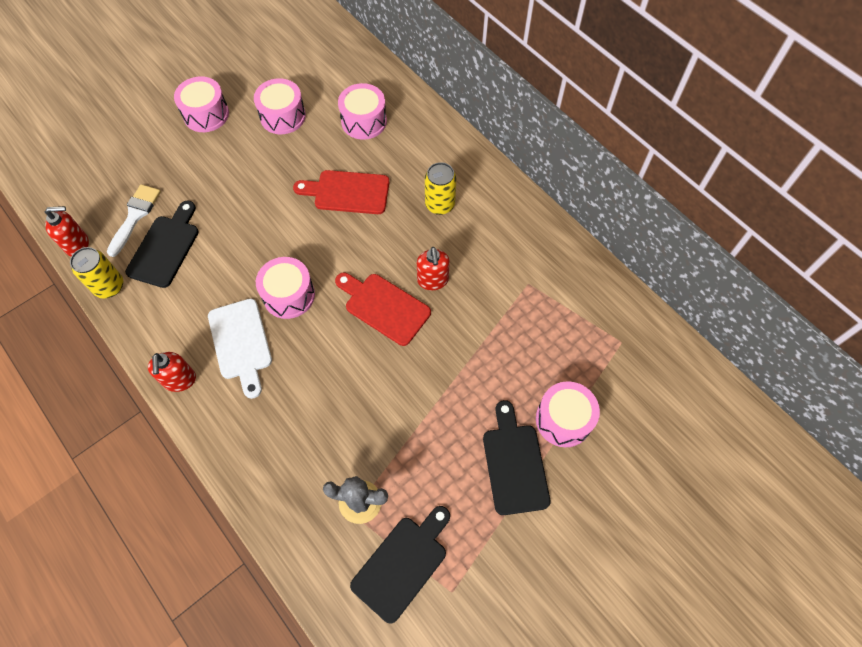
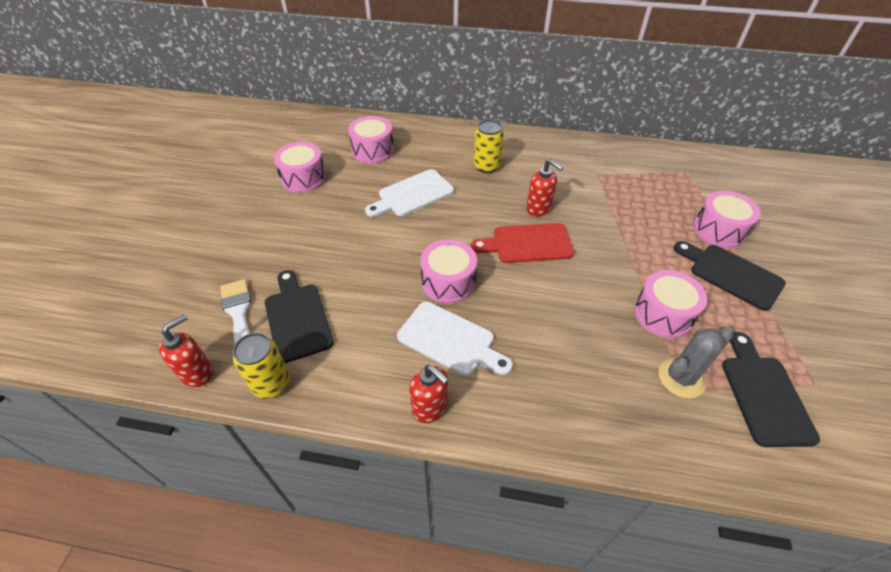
camera: 40 degrees left, 15 degrees down
(206, 114) = (231, 209): pink drum -> pink drum (663, 314)
(347, 192) = (412, 194): red cutting board -> white cutting board

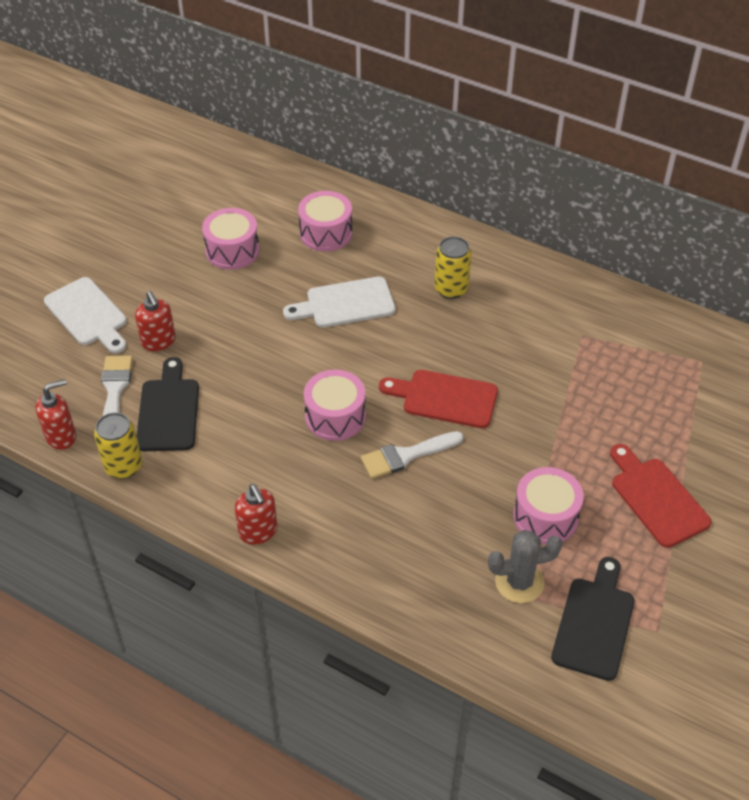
camera: 20 degrees right, 0 degrees up
(450, 340) = (307, 476): white cutting board -> white cutting board (88, 315)
(524, 297) = (406, 455): none -> white brush
(539, 208) = (482, 360): red soap dispenser -> red soap dispenser (159, 341)
(719, 230) = (683, 445): pink drum -> none
(731, 274) = (656, 498): black cutting board -> red cutting board

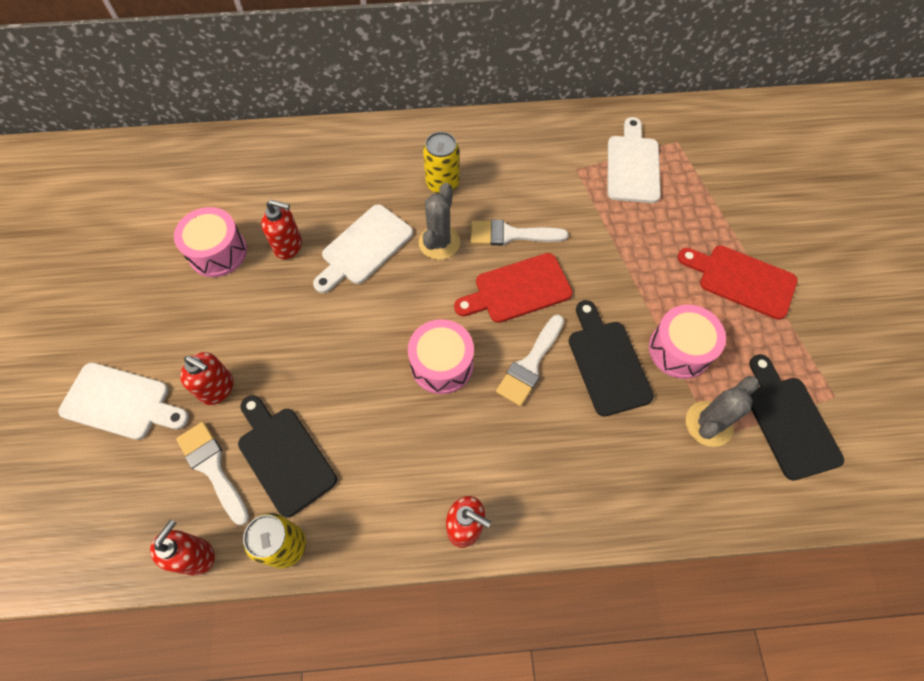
camera: 35 degrees left, 15 degrees up
(288, 273) = (288, 246): none -> red soap dispenser
(326, 233) = (292, 188): pink drum -> none
(409, 331) = (439, 242): none -> grey cactus
(472, 490) = (607, 362): none -> black cutting board
(476, 356) = (511, 234): none -> white brush
(638, 359) = (633, 165): none -> white cutting board

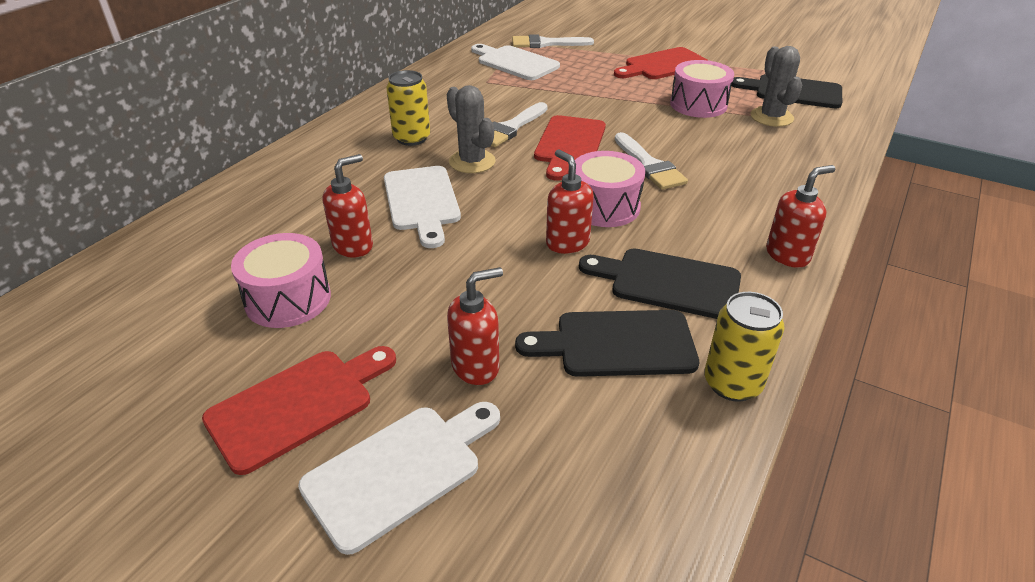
camera: 55 degrees left, 25 degrees down
(140, 322) = (298, 405): none -> red cutting board
(195, 555) = (695, 472): red soap dispenser -> red soap dispenser (567, 243)
(213, 468) = (583, 410): white brush -> white brush (546, 43)
(607, 362) = (681, 134): black cutting board -> black cutting board (668, 282)

